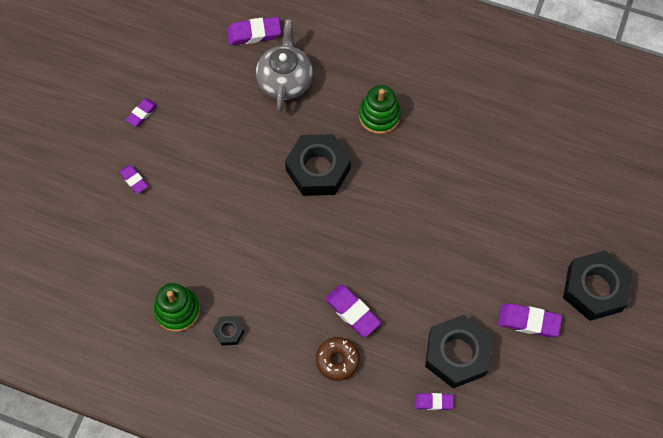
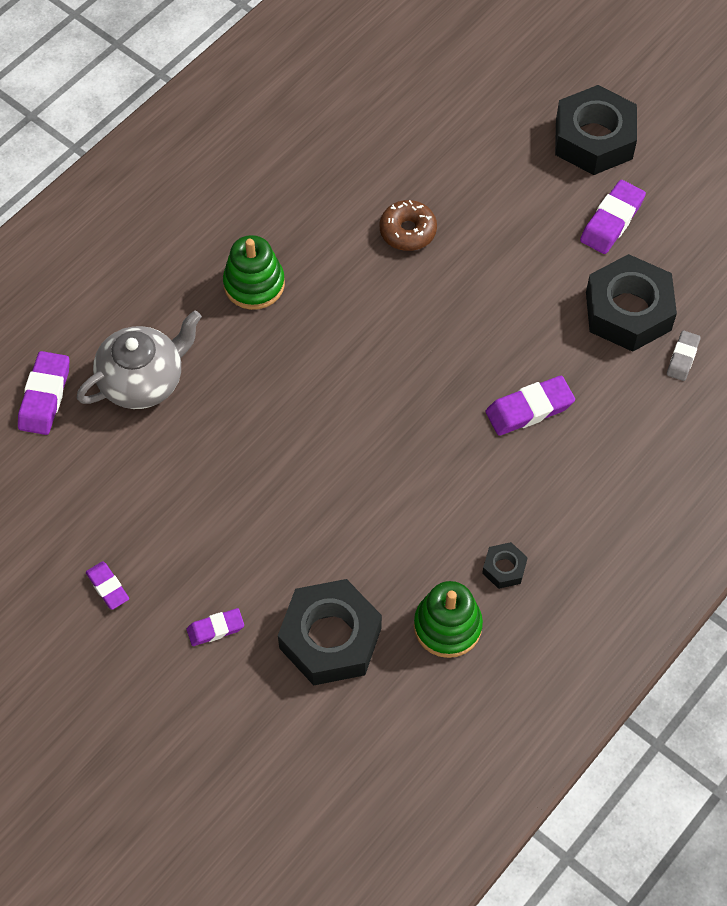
camera: 70 degrees left, 5 degrees down
(285, 80) = (143, 380): grey teapot -> grey teapot turned 120 degrees clockwise
(318, 169) = (303, 383): black nut -> black nut (330, 638)
(337, 360) = (591, 448): brown donut -> brown donut (407, 231)
(433, 402) = (682, 358): purple eraser -> grey eraser

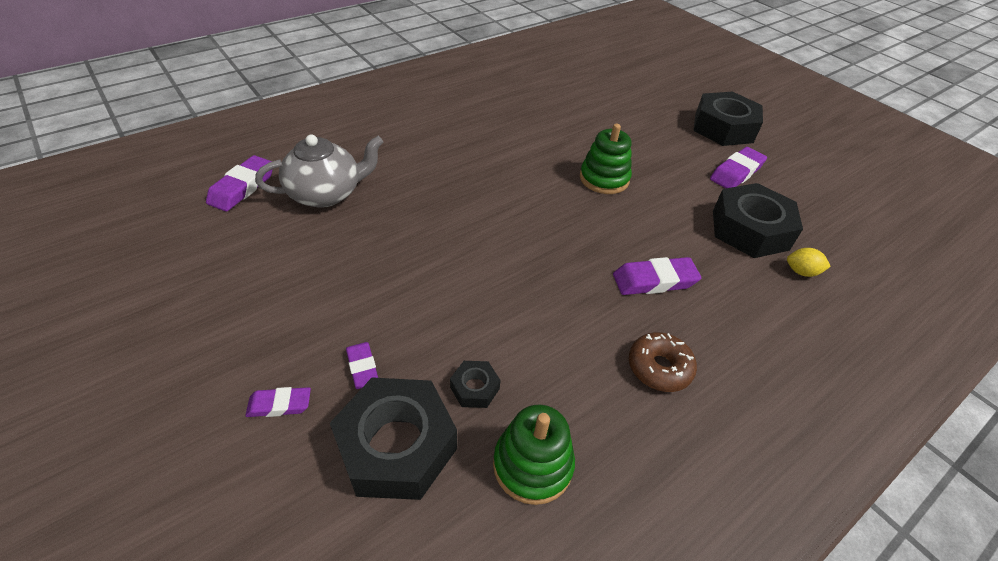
camera: 10 degrees right, 15 degrees down
(108, 587) = (198, 339): purple eraser -> purple eraser (362, 367)
(254, 284) = (443, 155): green stacking toy -> green stacking toy (604, 179)
(407, 231) = (572, 149): brown donut -> brown donut (659, 368)
(504, 568) = (608, 416): black nut -> black nut (475, 388)
(682, 358) = (801, 272): grey eraser -> yellow lemon

